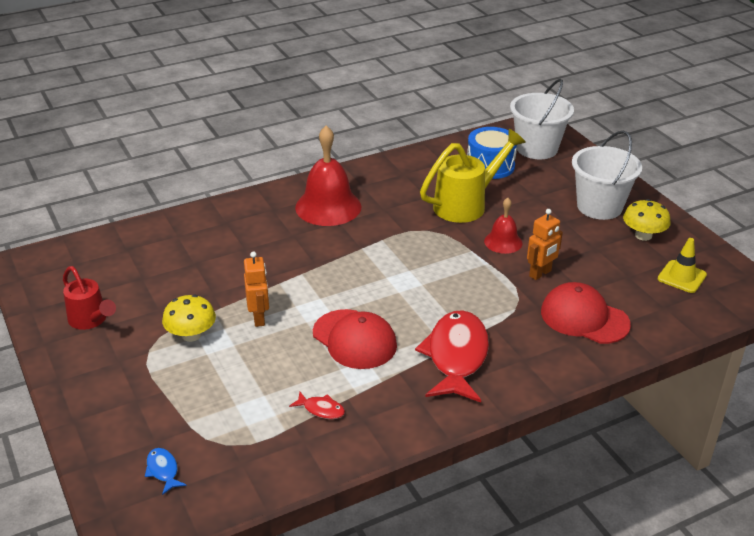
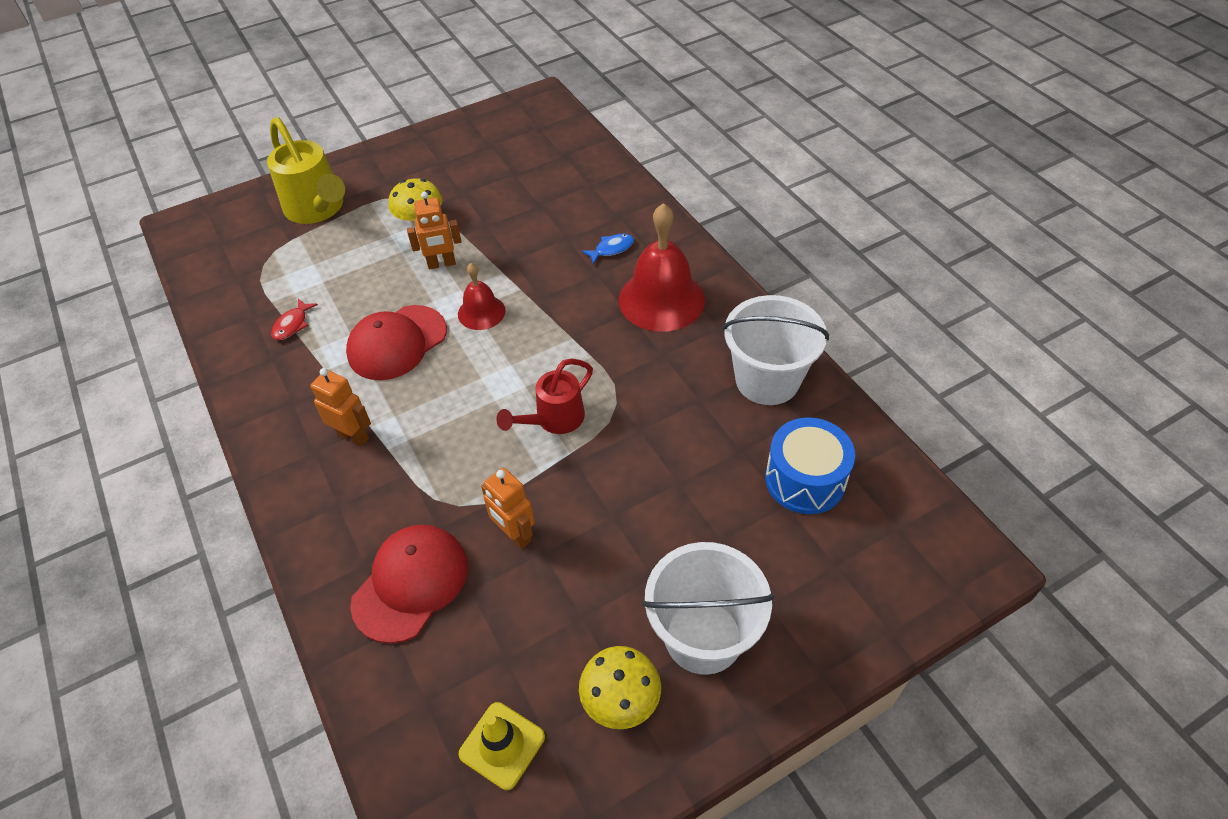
camera: 90 degrees right, 15 degrees up
(91, 320) = (449, 154): red watering can -> red watering can (553, 420)
(163, 470) = (242, 231): blue fish -> blue fish (611, 249)
(456, 357) = (353, 436): red fish -> orange robot
(467, 204) = (686, 447): yellow watering can -> yellow watering can (318, 210)
(503, 242) = (592, 491): red bell -> red bell (481, 312)
(537, 148) = (880, 551): white bucket -> white bucket (767, 380)

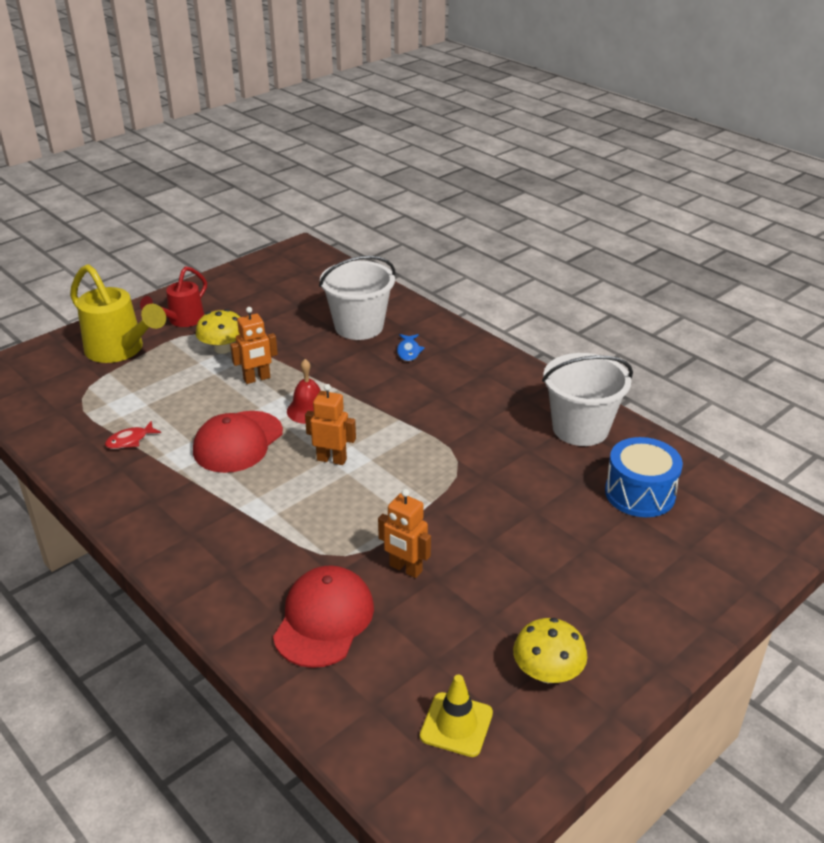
camera: 15 degrees left, 15 degrees down
(292, 325) = (130, 440): red fish -> red fish turned 45 degrees clockwise
(353, 436) = (224, 517): orange robot -> orange robot (332, 459)
(553, 420) = (407, 480): red watering can -> red watering can (181, 320)
(611, 249) = (408, 351): blue fish -> blue fish turned 135 degrees clockwise
(661, 299) = (467, 382): red bell -> none
(703, 636) = (599, 616): white bucket -> white bucket (359, 326)

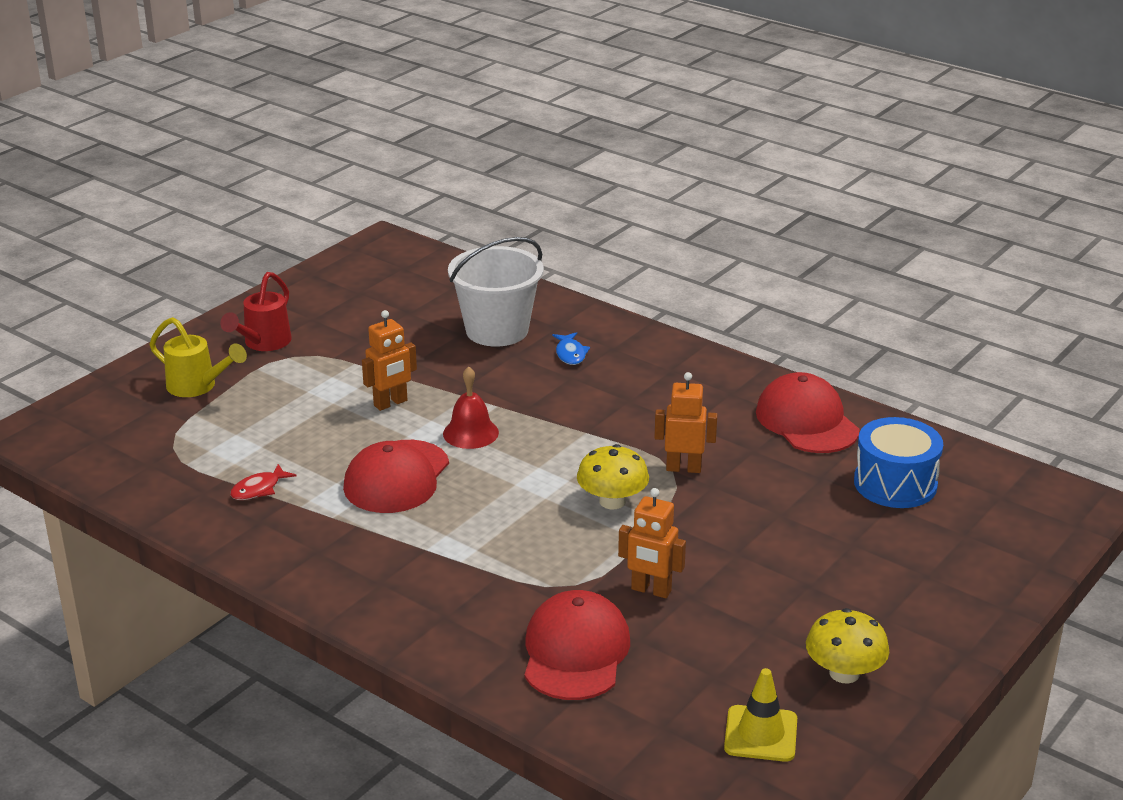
camera: 10 degrees left, 5 degrees down
(120, 350) = (198, 387): yellow watering can -> yellow watering can, size x0.64
(223, 348) = (332, 372): yellow mushroom -> yellow mushroom (612, 501)
(332, 459) = (520, 484): orange robot -> orange robot (683, 468)
(580, 428) = (806, 421): white bucket -> red cap

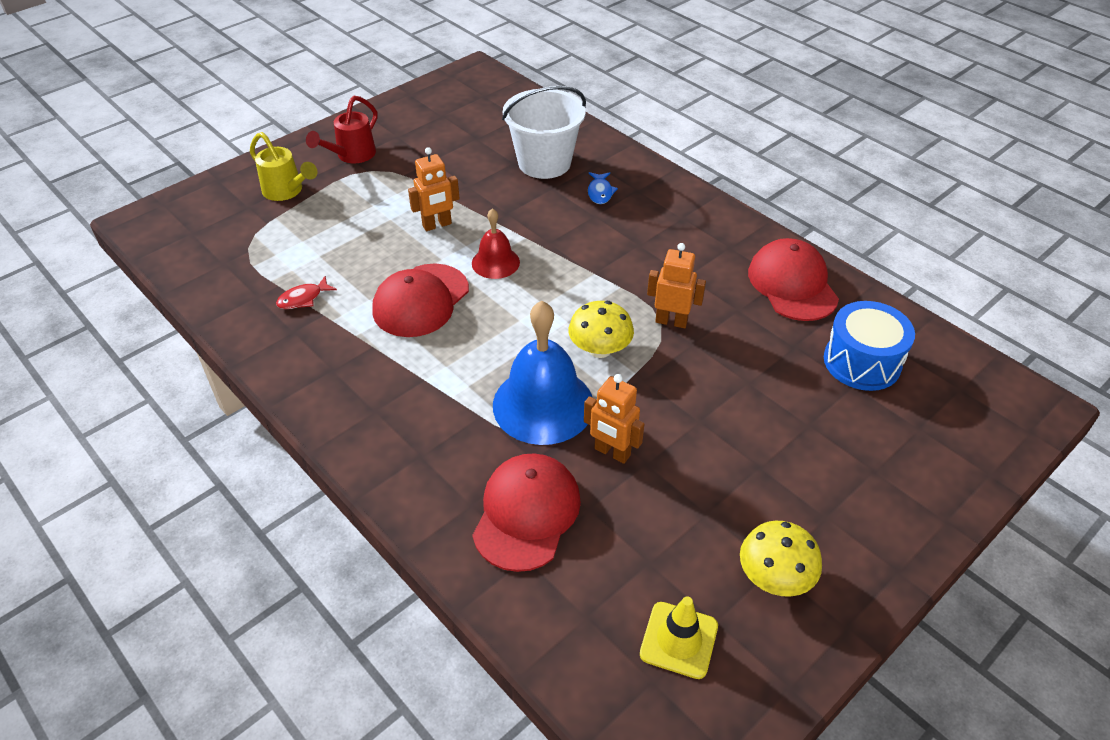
camera: 10 degrees right, 15 degrees up
(564, 557) = (543, 404): none -> blue bell

